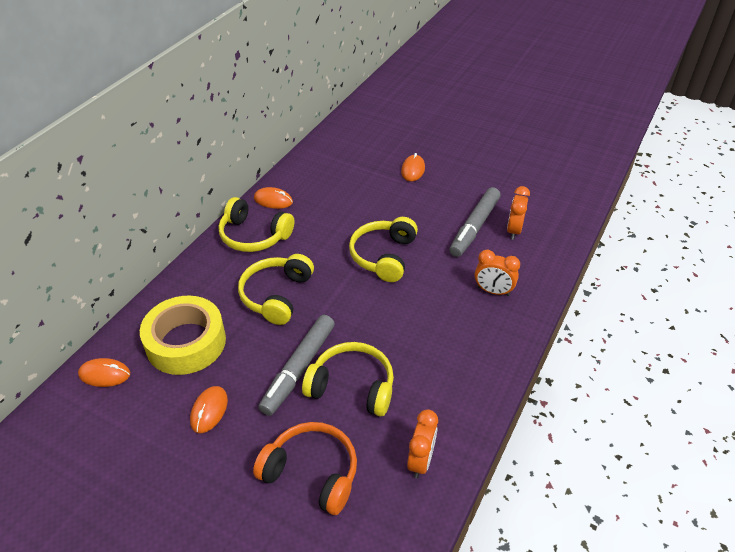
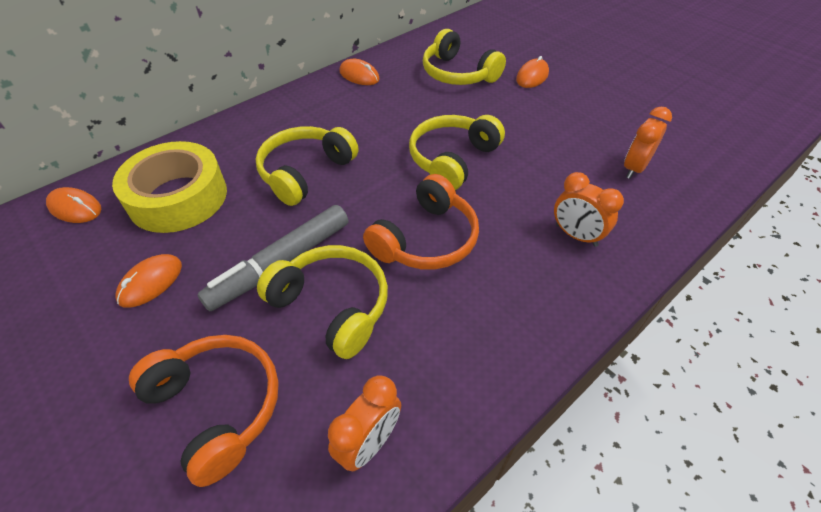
camera: 20 degrees right, 5 degrees up
(254, 236) = (318, 105): yellow headphones -> yellow headphones (458, 74)
(393, 322) = (426, 239): none -> orange headphones
(474, 227) = (582, 153): grey marker -> none

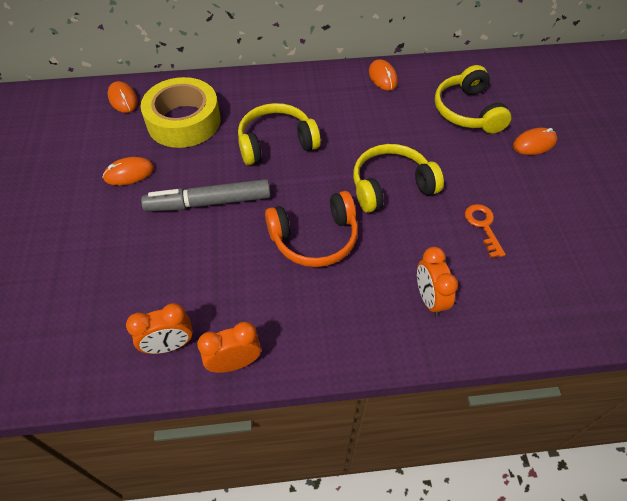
camera: 35 degrees right, 5 degrees up
(217, 406) = (110, 271): orange headphones -> none
(332, 305) = (217, 249): yellow headphones -> none
(557, 154) = (483, 226): none -> orange key
(634, 168) = (540, 273): orange clock -> orange clock (234, 363)

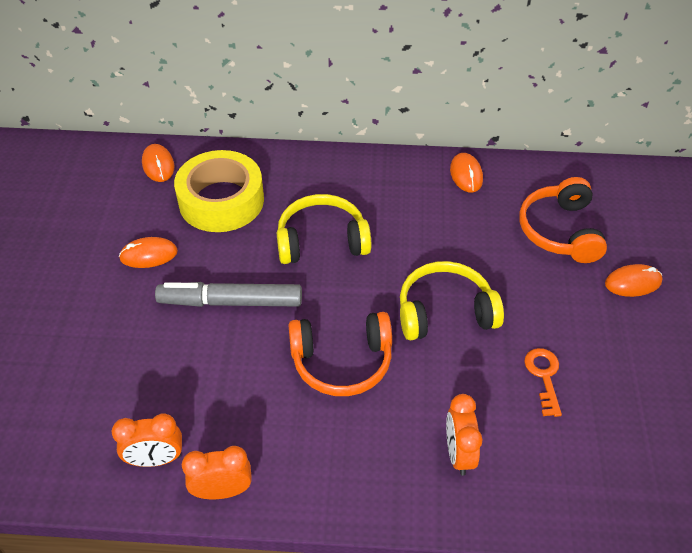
camera: 10 degrees right, 5 degrees down
(467, 111) = (560, 231): yellow headphones -> orange headphones

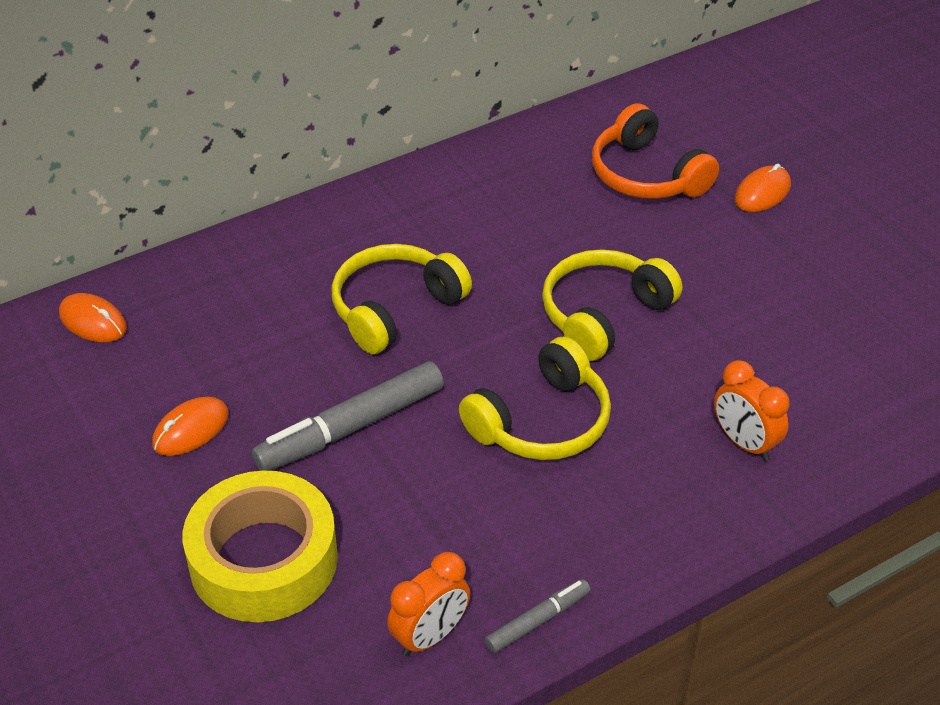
camera: 35 degrees left, 5 degrees down
(221, 200) = (223, 323): yellow tape -> yellow tape (263, 560)
(222, 491) = (538, 621): orange clock -> grey marker
(342, 362) = (542, 422): orange headphones -> yellow headphones
(466, 175) = (493, 161): orange mouse -> none
(544, 376) = (758, 326): orange key -> none

